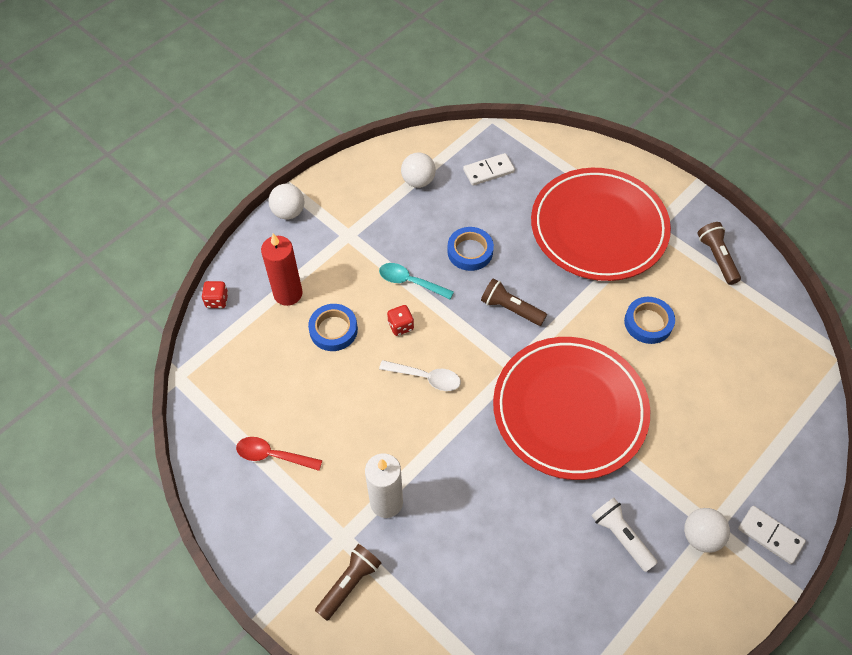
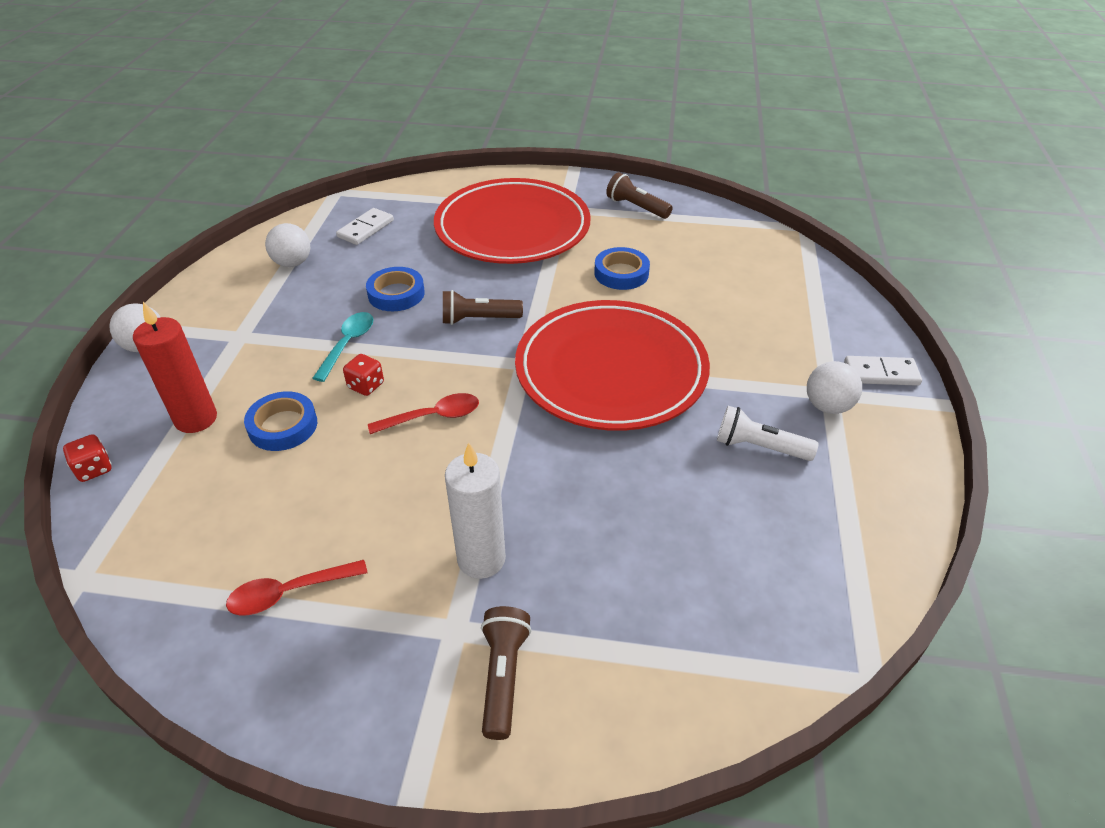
camera: 35 degrees left, 15 degrees down
(410, 282) = (348, 344): turquoise spoon -> turquoise spoon turned 120 degrees clockwise
(426, 377) = (433, 417): white spoon -> red spoon

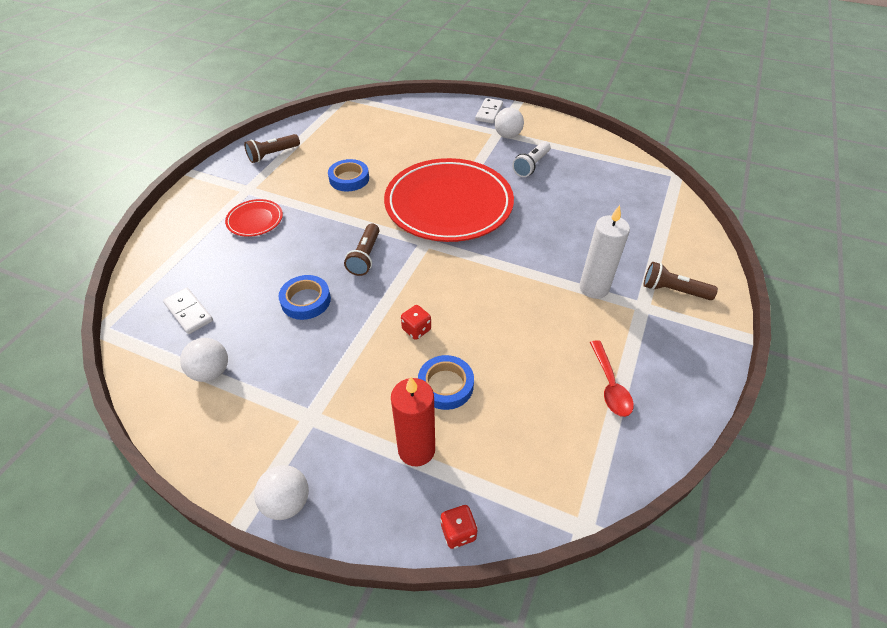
camera: 75 degrees left, 5 degrees up
(348, 344) = (359, 337): turquoise spoon -> none
(433, 417) = (464, 295): red spoon -> none
(512, 228) = (255, 220): red plate -> red plate, size x0.42

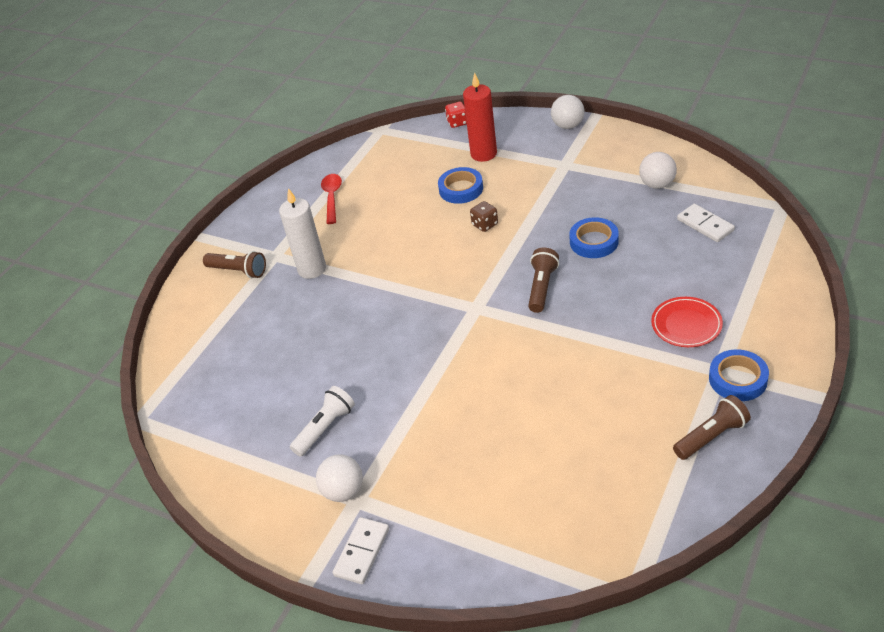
camera: 170 degrees left, 5 degrees down
(349, 179) = (582, 394): blue tape -> blue tape (738, 379)
(416, 329) = (485, 224): red dice -> brown dice
(448, 204) = (446, 358): red plate -> none

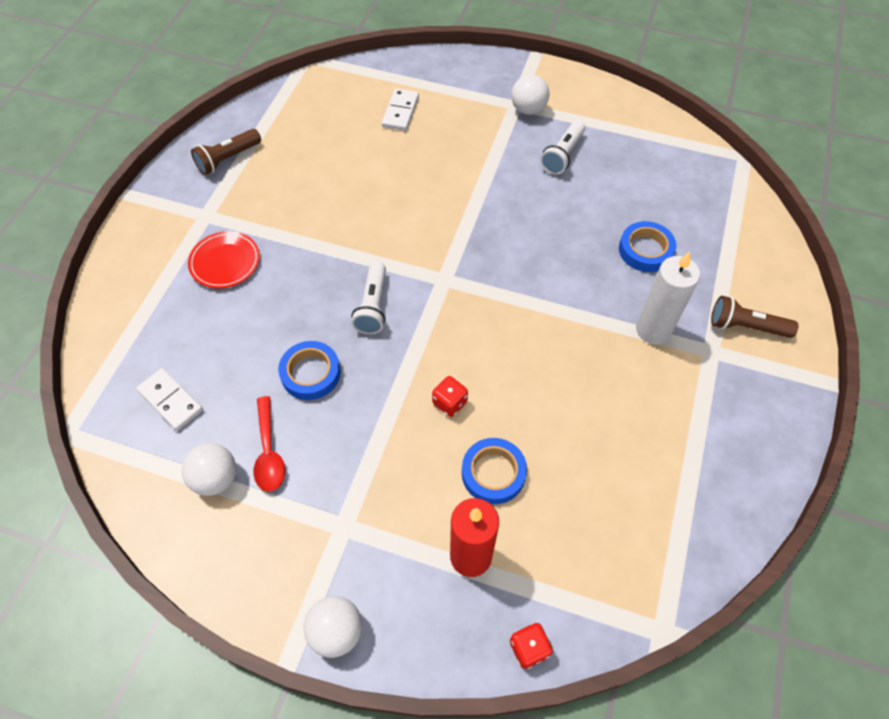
camera: 165 degrees right, 15 degrees up
(332, 197) = (680, 458): red spoon -> red spoon (269, 452)
(362, 552) = (500, 73): white domino -> white domino (400, 112)
(485, 224) = (450, 403): brown dice -> red dice
(542, 287) = (373, 306): brown flashlight -> white flashlight
(738, 379) = (191, 207): blue tape -> blue tape (645, 250)

